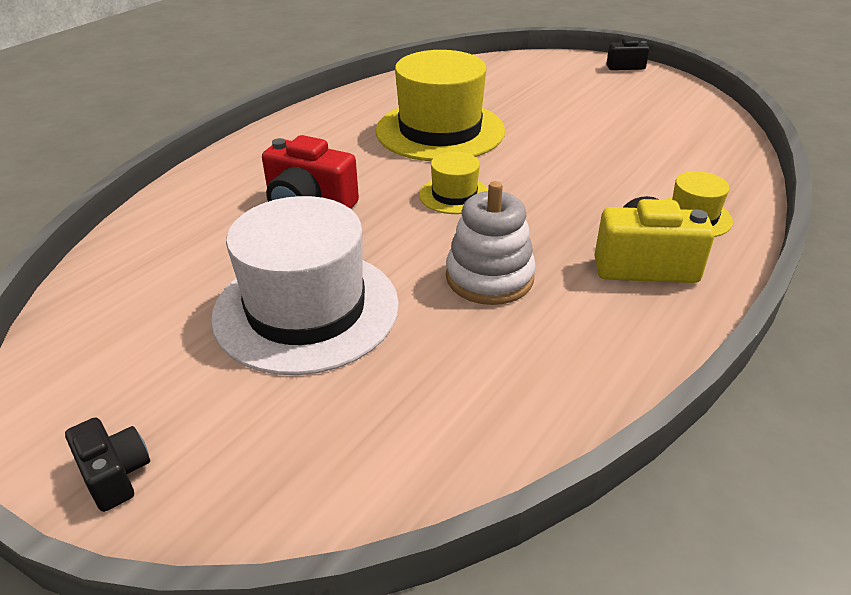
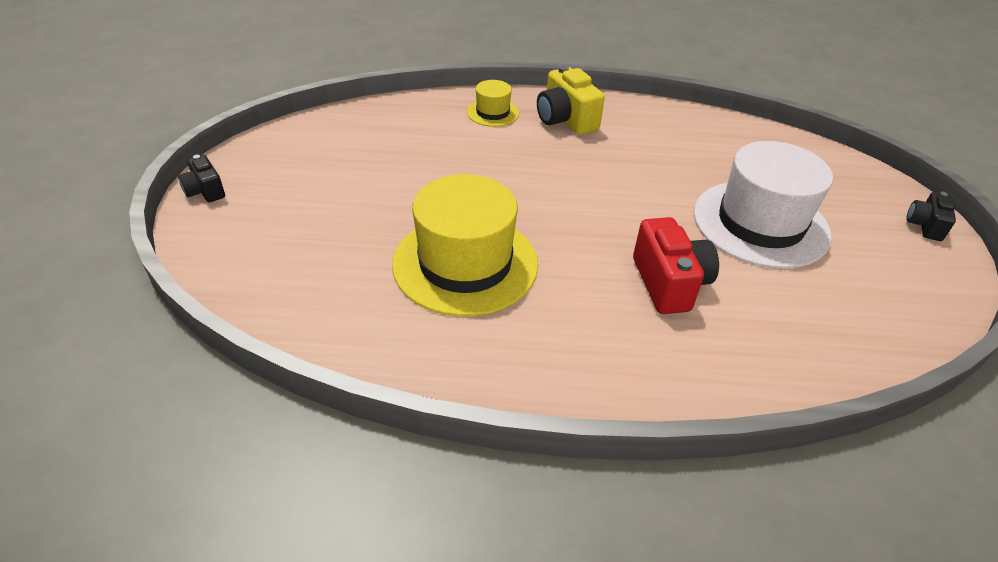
camera: 125 degrees left, 5 degrees up
(454, 195) = (568, 213): yellow hat -> none
(489, 277) = (643, 167): white stacking toy -> none

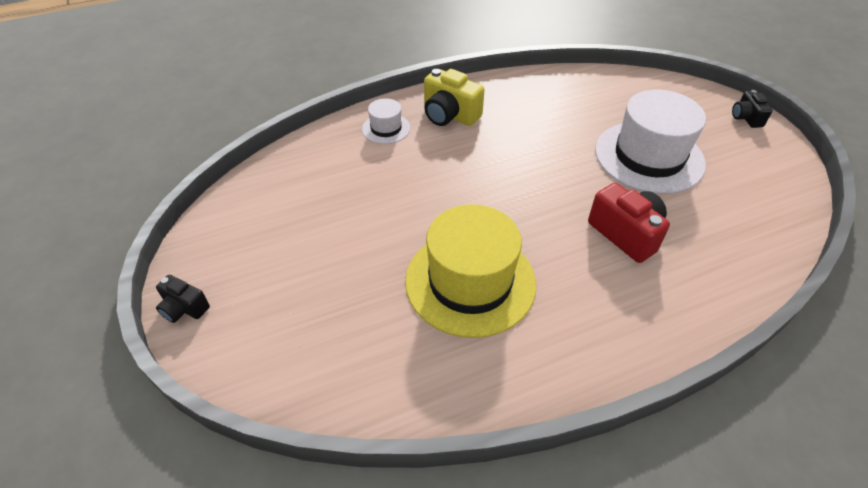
camera: 25 degrees left, 5 degrees up
(492, 112) = (386, 128): yellow hat -> white hat

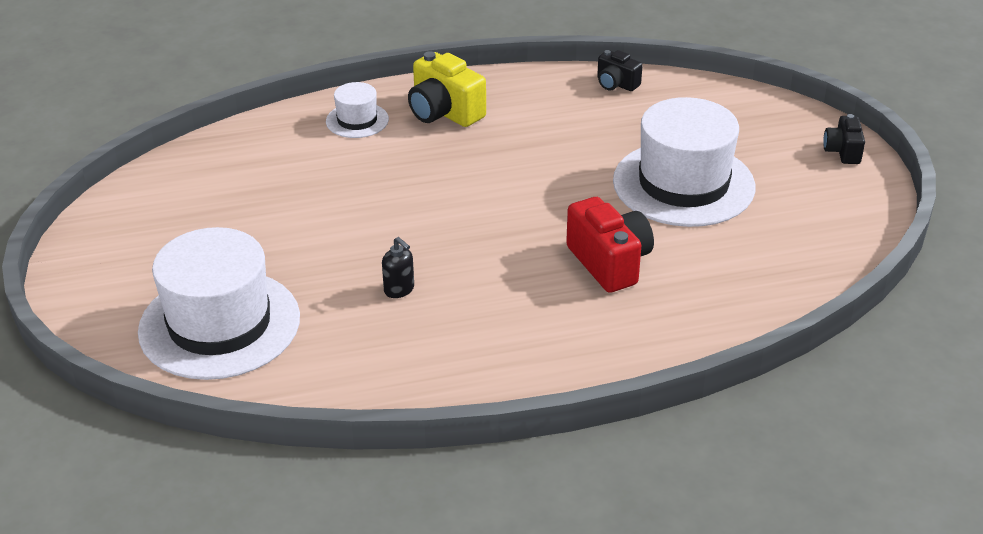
camera: 10 degrees right, 10 degrees down
(184, 308) = (72, 279): black camera -> black camera (616, 84)
(327, 339) = (219, 324): none -> white hat
(470, 282) = (399, 290): yellow hat -> black soap dispenser

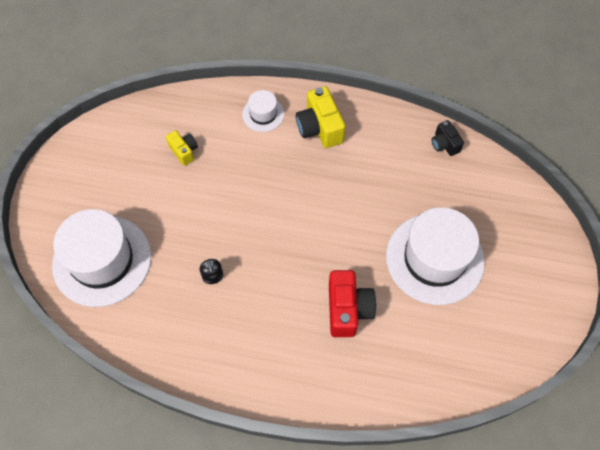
camera: 25 degrees right, 25 degrees up
(268, 184) = (184, 151): none -> yellow camera
(842, 151) = (560, 273): black camera -> none

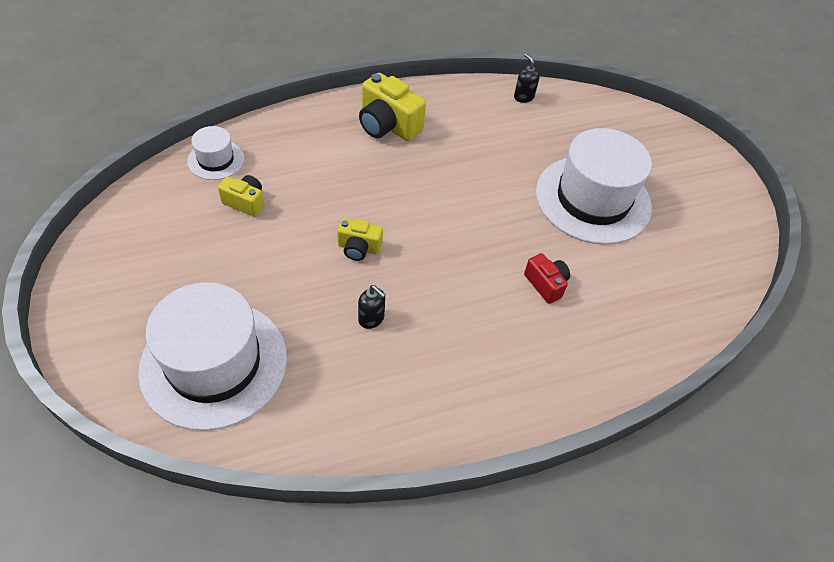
camera: 35 degrees left, 10 degrees down
(237, 220) = (359, 248): none -> yellow camera
(263, 114) = (315, 134): white hat -> white hat (216, 160)
(348, 309) = (546, 284): red camera -> red camera, size x0.58
(444, 144) = (523, 97): black camera -> black soap dispenser

